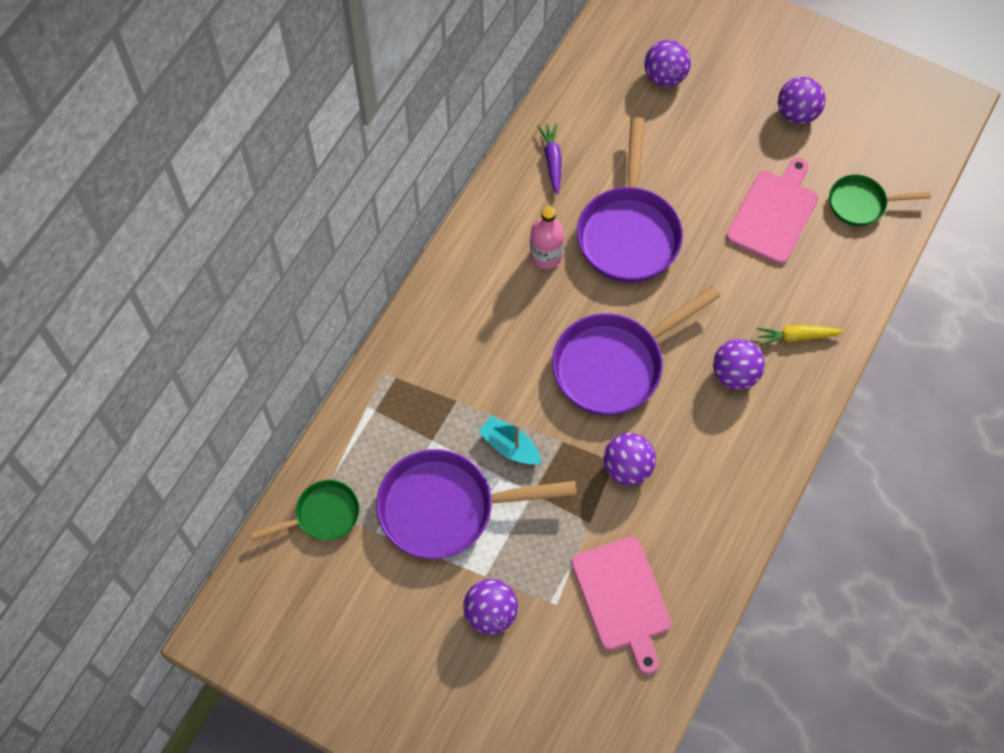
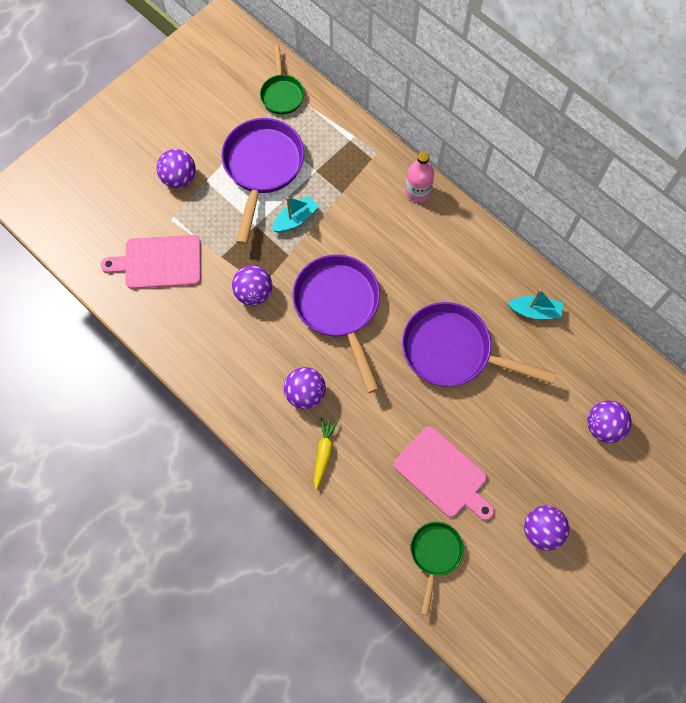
camera: 105 degrees right, 5 degrees up
(546, 255) = (447, 283): pink bottle -> pink bottle (417, 191)
(552, 160) = (535, 311): purple carrot -> turquoise boat

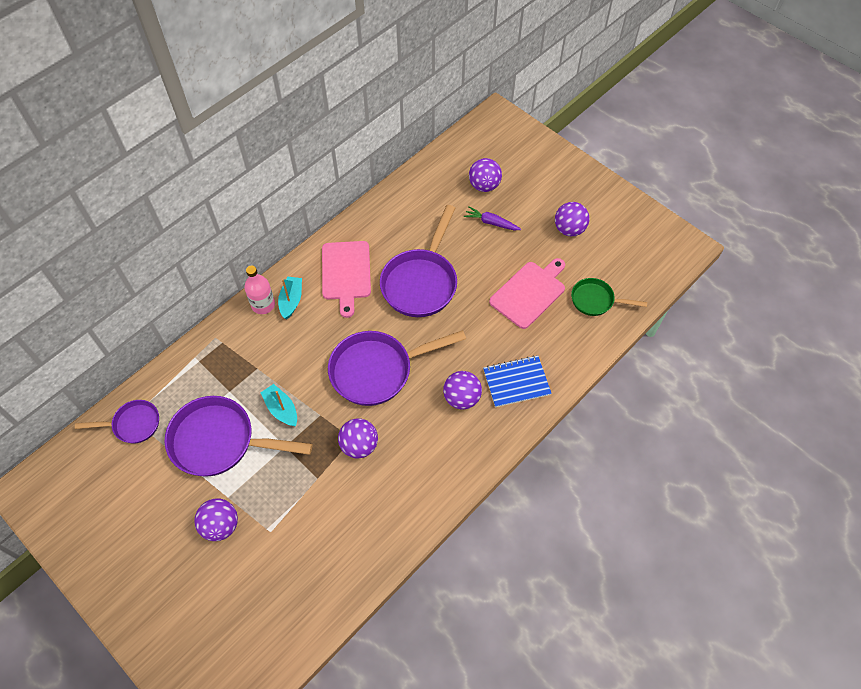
camera: 90 degrees left, 10 degrees down
(159, 262) = (320, 540): pink cutting board -> pink cutting board (346, 273)
(282, 94) = (133, 424): green pan -> purple pan
(324, 453) = (516, 382): yellow carrot -> blue notebook
(535, 311) = (386, 223): turquoise boat -> turquoise boat (291, 301)
(545, 433) = (491, 222): none -> purple carrot

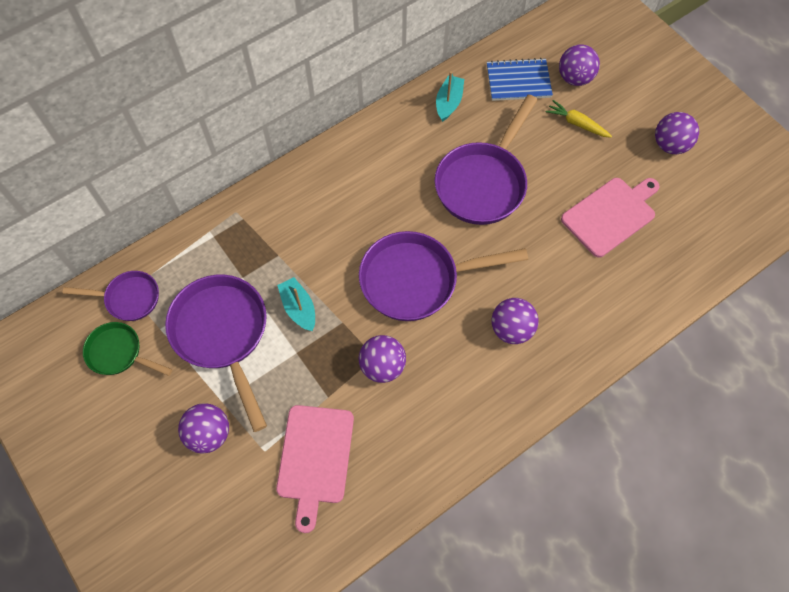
camera: 10 degrees right, 5 degrees up
(220, 441) = (223, 334): purple pan -> purple pan turned 45 degrees clockwise
(263, 305) = (296, 182): pink bottle -> none
(291, 301) = (329, 182): turquoise boat -> turquoise boat (449, 103)
(346, 273) = (397, 159): pink cutting board -> pink cutting board (315, 458)
(491, 222) = (577, 124): purple carrot -> yellow carrot
(516, 382) = (579, 321): blue notebook -> blue notebook (518, 81)
(595, 300) = (690, 236): green pan -> green pan (119, 353)

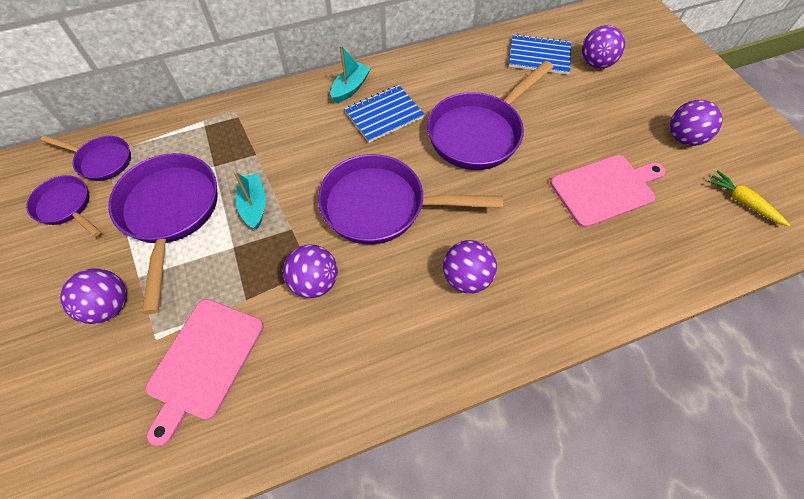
camera: 15 degrees right, 5 degrees down
(119, 353) = (66, 207): green pan -> purple pan
(387, 184) = (384, 115): none -> blue notebook
(449, 103) = (466, 61): turquoise boat -> turquoise boat (350, 88)
(577, 124) = (588, 101): yellow carrot -> yellow carrot (742, 202)

